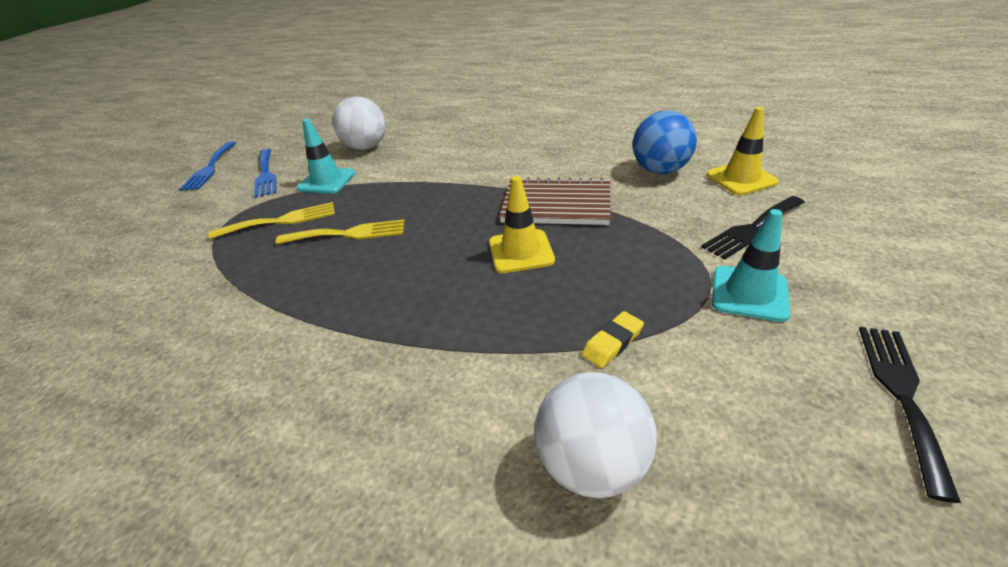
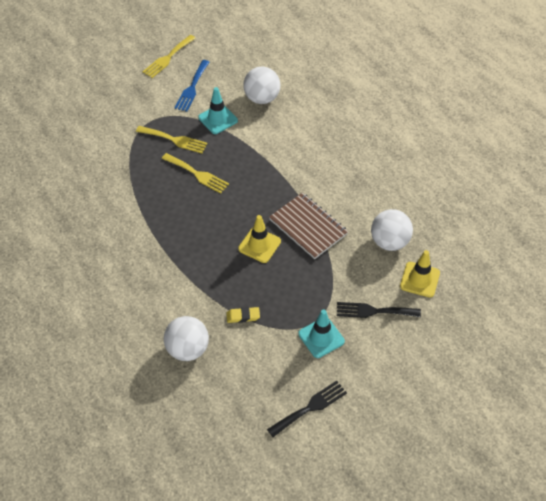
camera: 35 degrees right, 15 degrees up
(209, 168) = (168, 58): blue fork -> yellow fork
(660, 170) = (389, 242): blue ball -> white ball

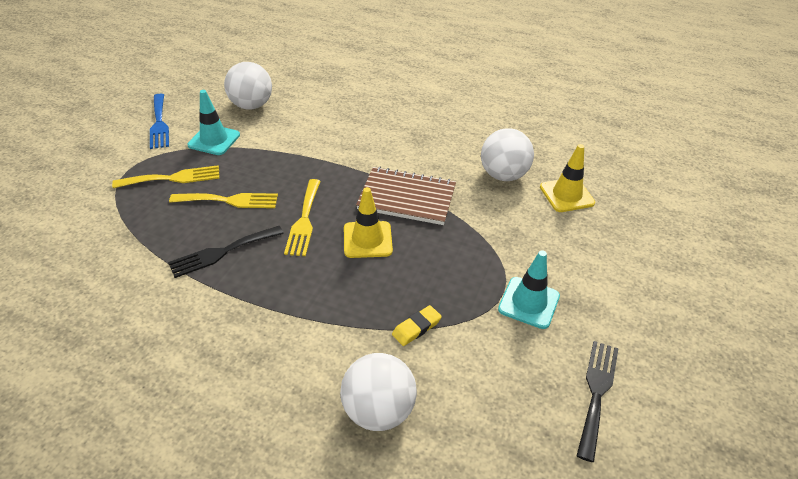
camera: 35 degrees left, 10 degrees down
(168, 58) = (107, 107): yellow fork -> yellow fork (304, 220)
(373, 311) = (554, 246): black fork -> black fork (222, 252)

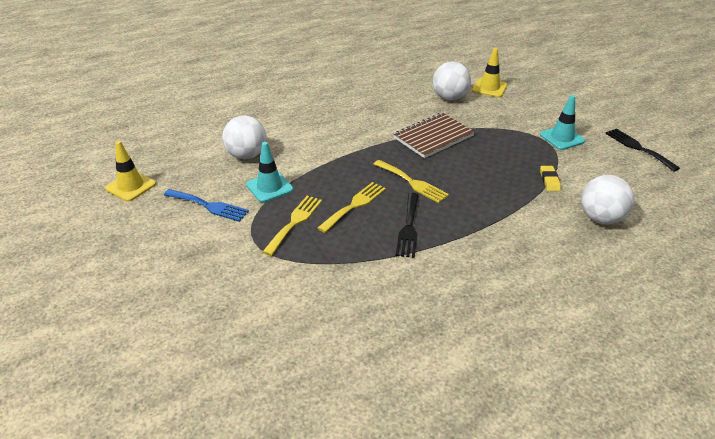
camera: 50 degrees left, 5 degrees down
(367, 240) = (457, 166): yellow traffic cone -> yellow traffic cone (131, 186)

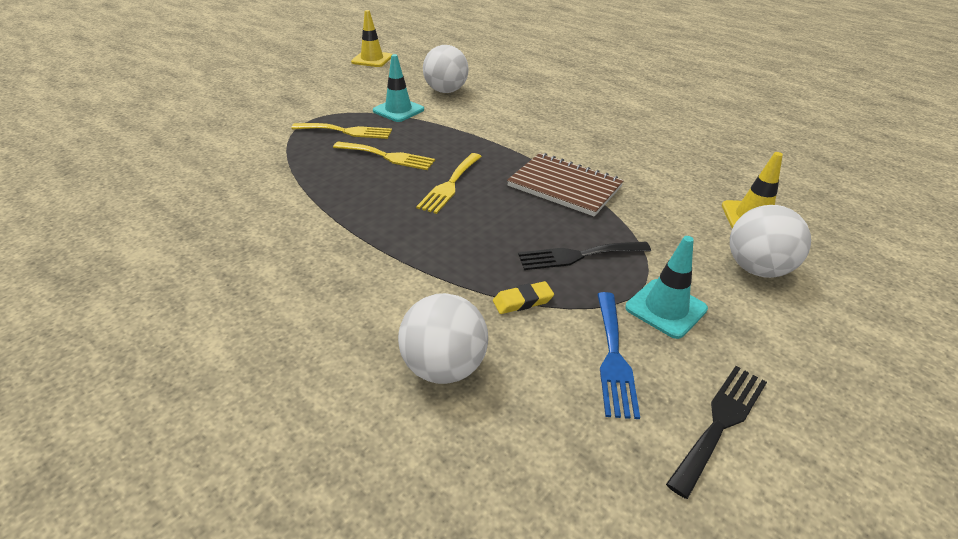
camera: 70 degrees right, 0 degrees up
(209, 206) = (357, 91): blue fork -> blue fork (613, 357)
(408, 227) = (359, 194): black fork -> black fork (578, 255)
(449, 98) = (681, 187): white ball -> white ball (757, 269)

